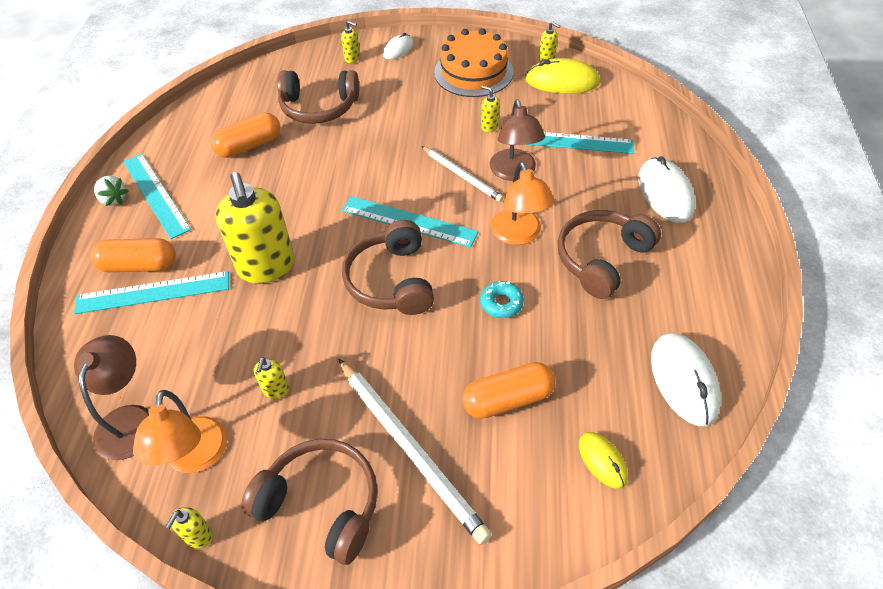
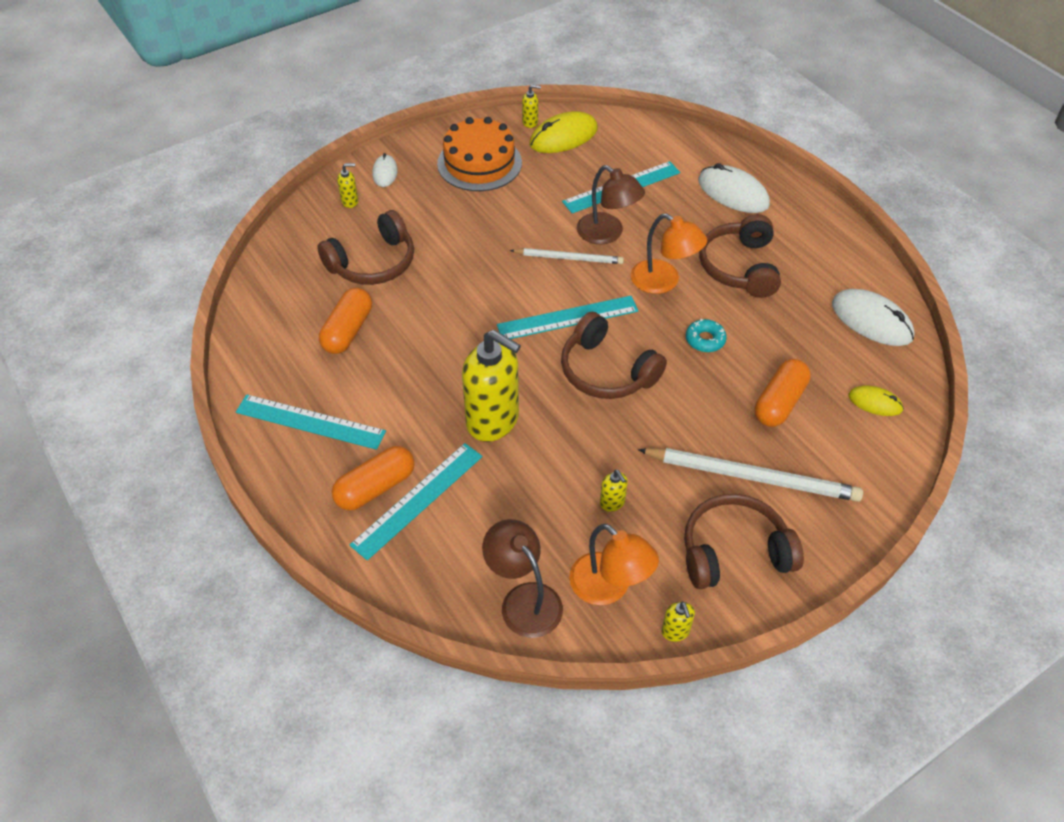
camera: 40 degrees left, 0 degrees up
(113, 199) = (272, 449): white strawberry -> none
(489, 126) = (546, 205): yellow soap dispenser -> none

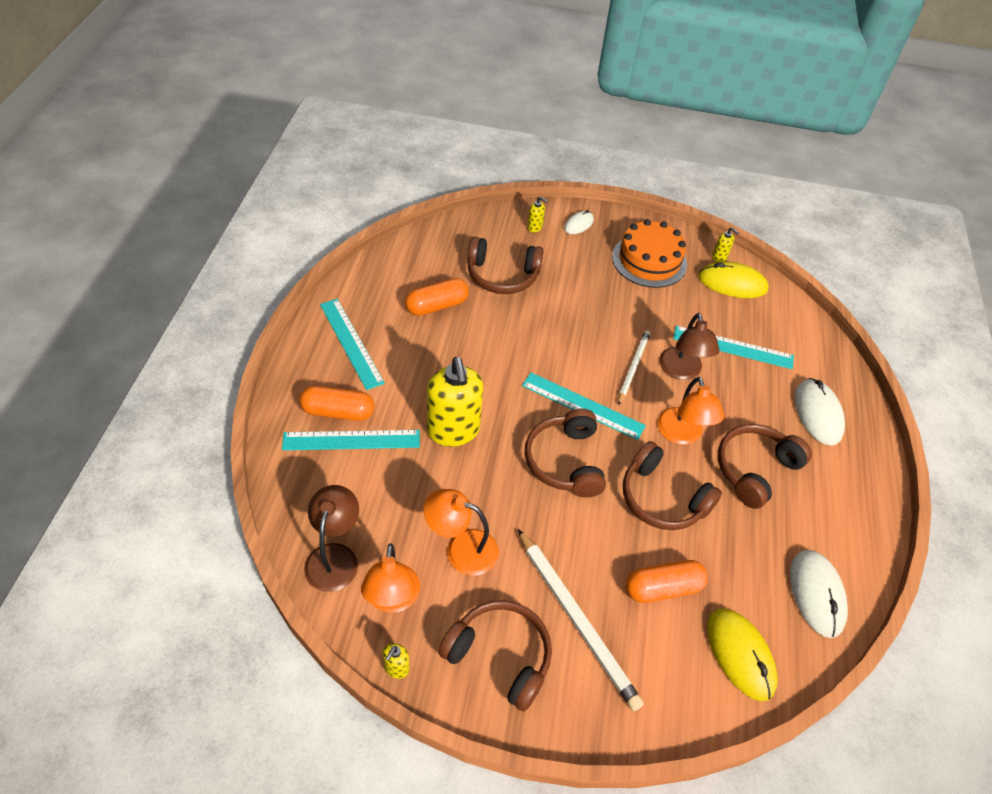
camera: 40 degrees right, 0 degrees up
(569, 258) = (633, 367): white pencil -> white pencil turned 120 degrees counterclockwise
(612, 503) = (461, 548): yellow soap dispenser -> orange lamp
(705, 340) = (662, 498): turquoise donut -> brown headphones
(875, 403) = (740, 654): yellow mouse -> yellow mouse, size x1.74

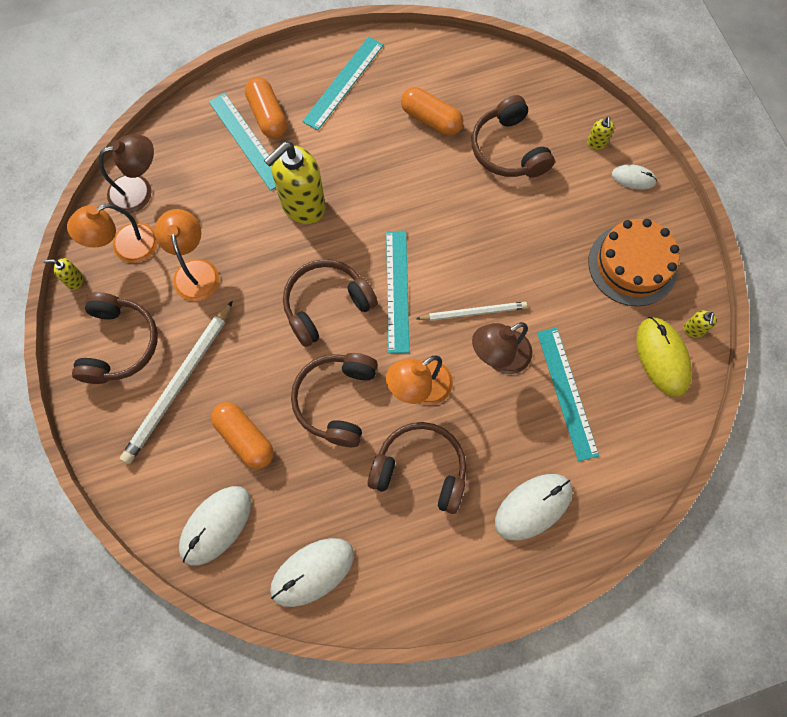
camera: 65 degrees right, 20 degrees up
(740, 654) = (216, 525): yellow mouse -> white mouse

